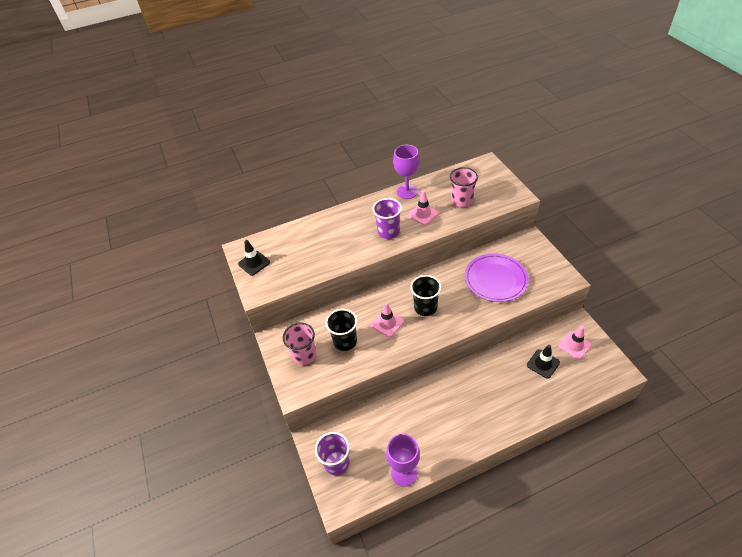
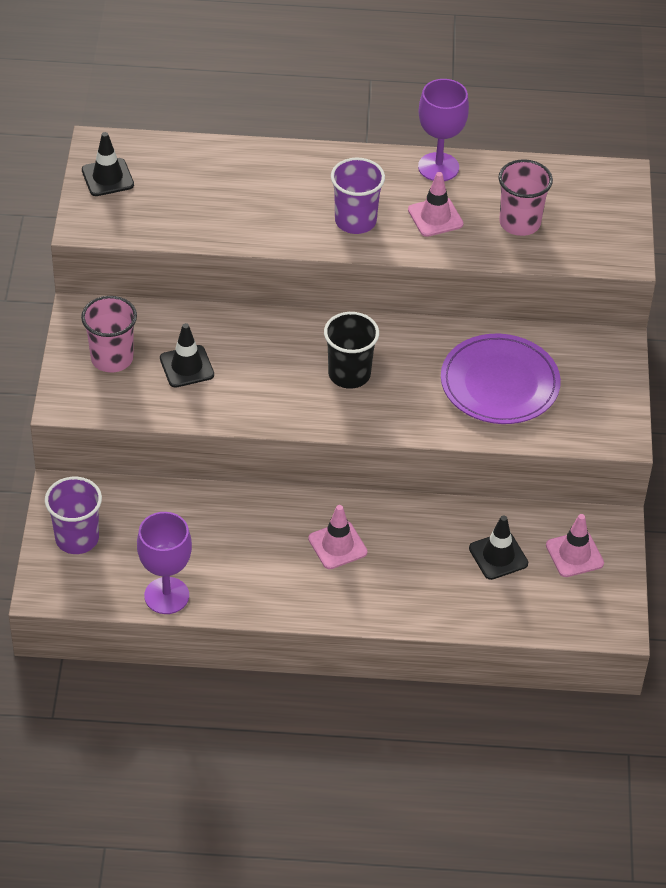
camera: 20 degrees right, 0 degrees up
(345, 341) = (187, 366): black cup -> black traffic cone
(387, 323) = (271, 370): pink traffic cone -> pink traffic cone (337, 545)

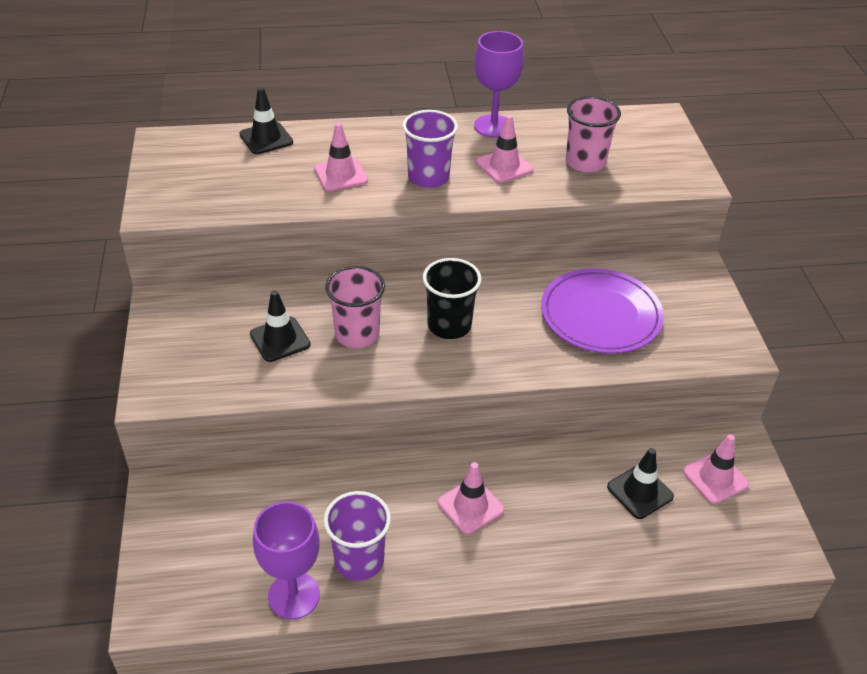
camera: 10 degrees left, 5 degrees down
(77, 538) = (182, 542): purple cup -> purple cup (359, 560)
(107, 177) = (173, 166): black traffic cone -> black traffic cone (266, 138)
(112, 358) = (199, 341): pink cup -> pink cup (357, 334)
(269, 207) = (341, 175): none -> pink traffic cone

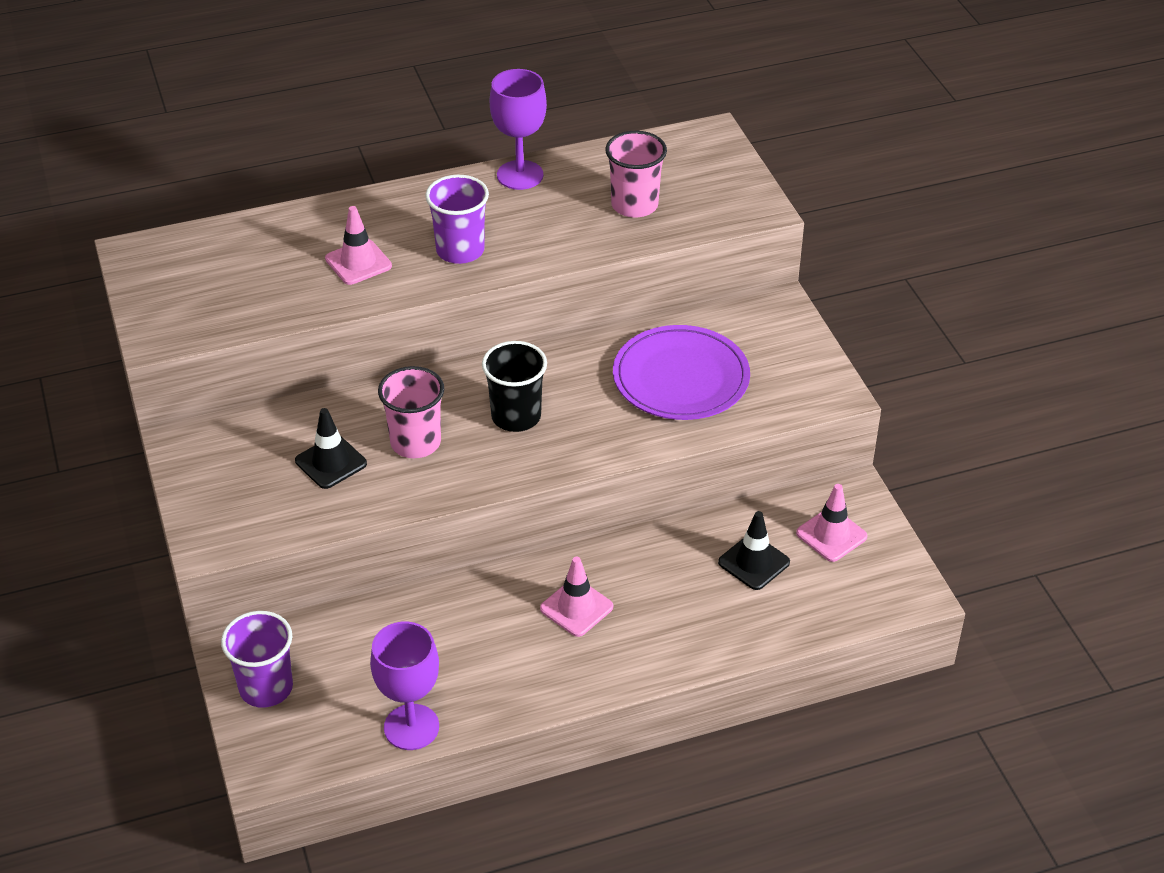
camera: 10 degrees left, 0 degrees up
(266, 138) = (256, 230): black traffic cone -> none
(359, 560) = (471, 681): purple cup -> purple cup (266, 688)
(504, 166) = (543, 223): pink traffic cone -> none

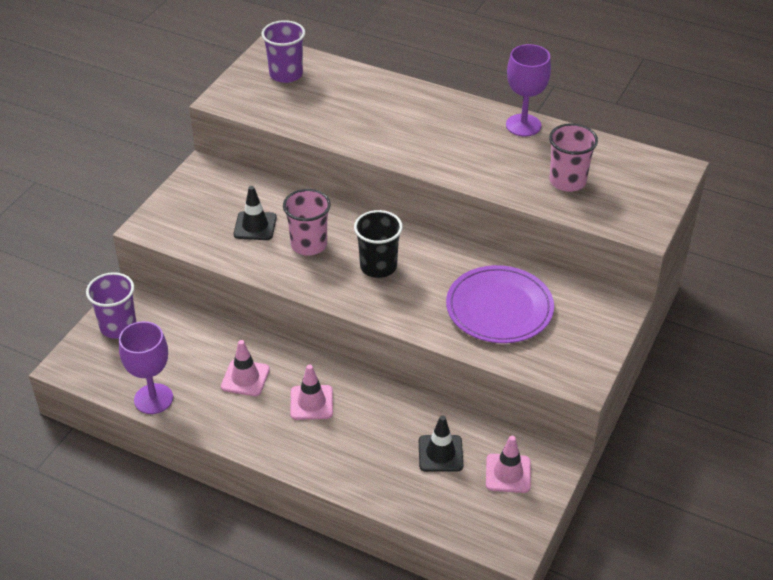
camera: 45 degrees right, 0 degrees up
(358, 262) = (369, 121): pink traffic cone -> pink traffic cone (245, 378)
(460, 250) = (431, 147): purple cup -> purple cup (286, 74)

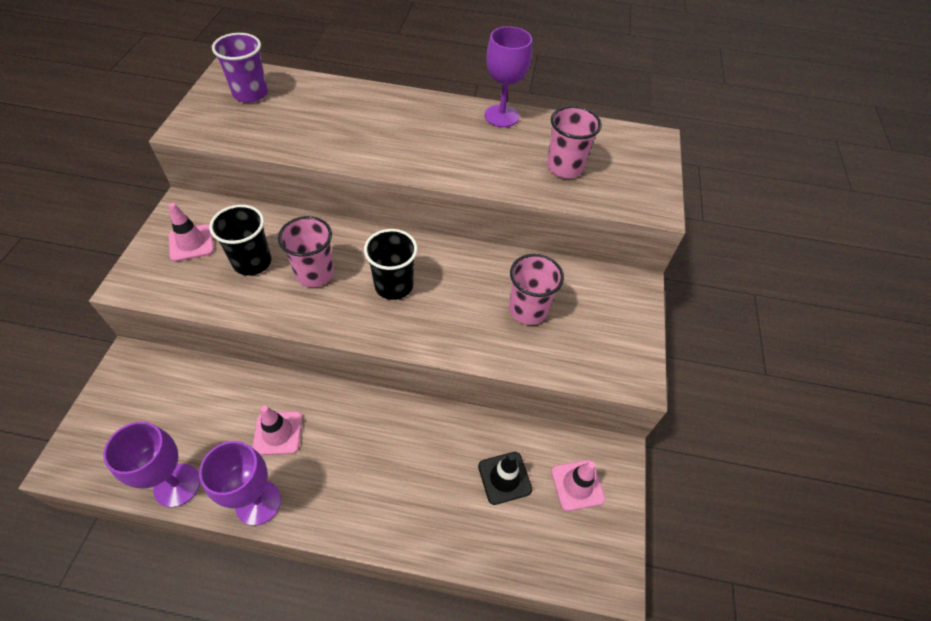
camera: 20 degrees left, 10 degrees up
(118, 327) = (122, 399): purple cup -> none
(217, 425) = (258, 502): none -> purple goblet
(255, 226) = (252, 262): black traffic cone -> black cup
(311, 402) = (356, 447): pink traffic cone -> pink traffic cone (191, 243)
(499, 308) = (528, 310): purple plate -> pink cup

